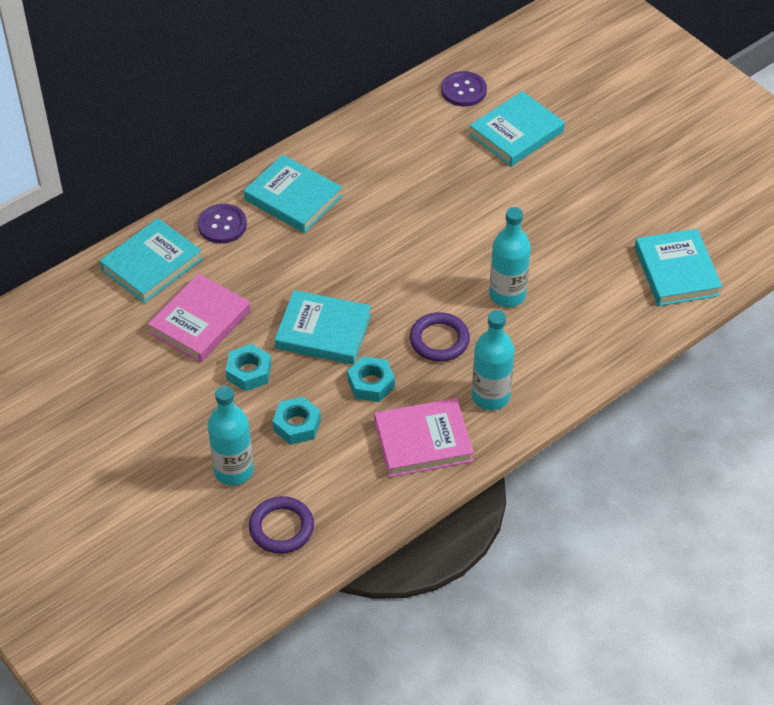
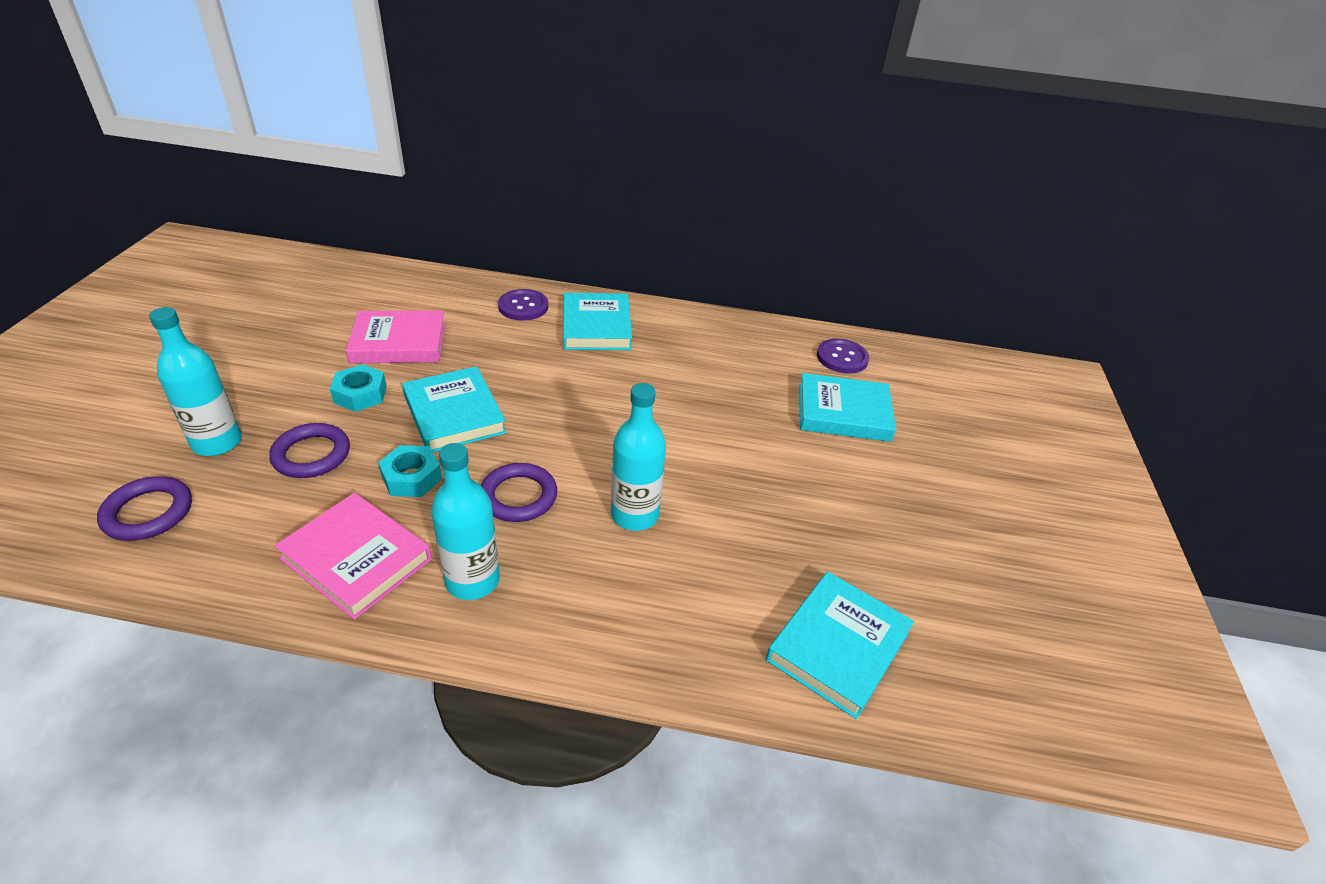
camera: 45 degrees right, 10 degrees down
(151, 264) = (441, 293): turquoise book -> none
(297, 425) = (311, 455): turquoise nut -> purple ring

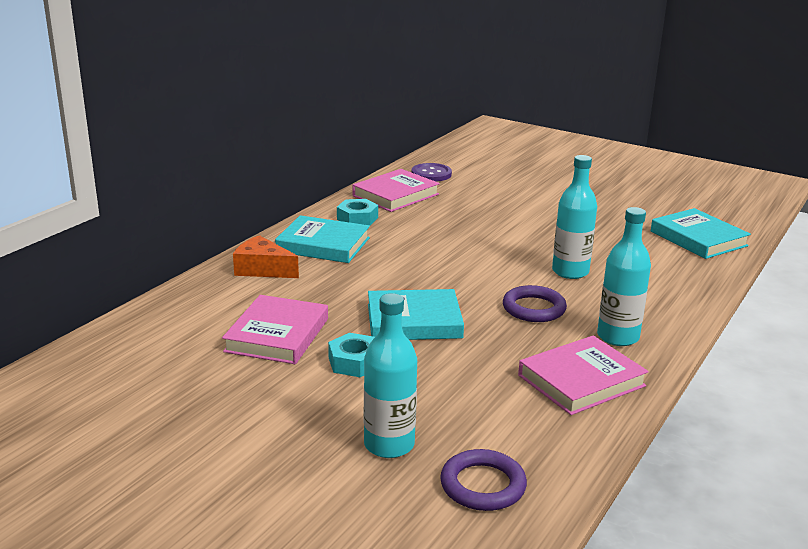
camera: 65 degrees left, 15 degrees down
(311, 455) = (436, 393): purple ring -> none
(412, 477) = (491, 348): turquoise nut -> turquoise nut (357, 218)
(523, 306) = (262, 269): purple button -> orange cheese
(756, 345) = (395, 195): none -> pink book
(843, 413) = (493, 188): turquoise book -> none

